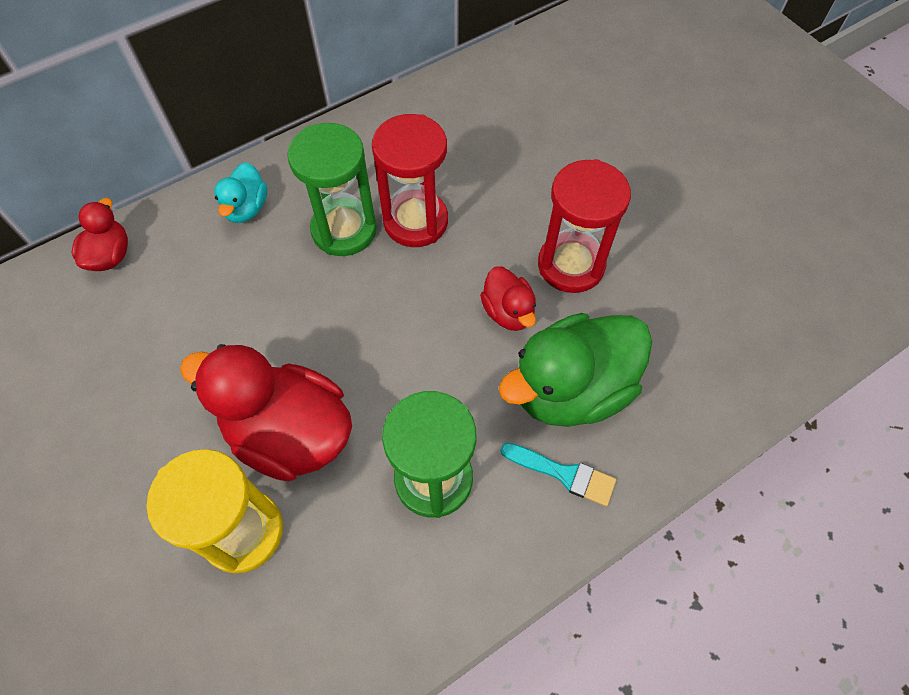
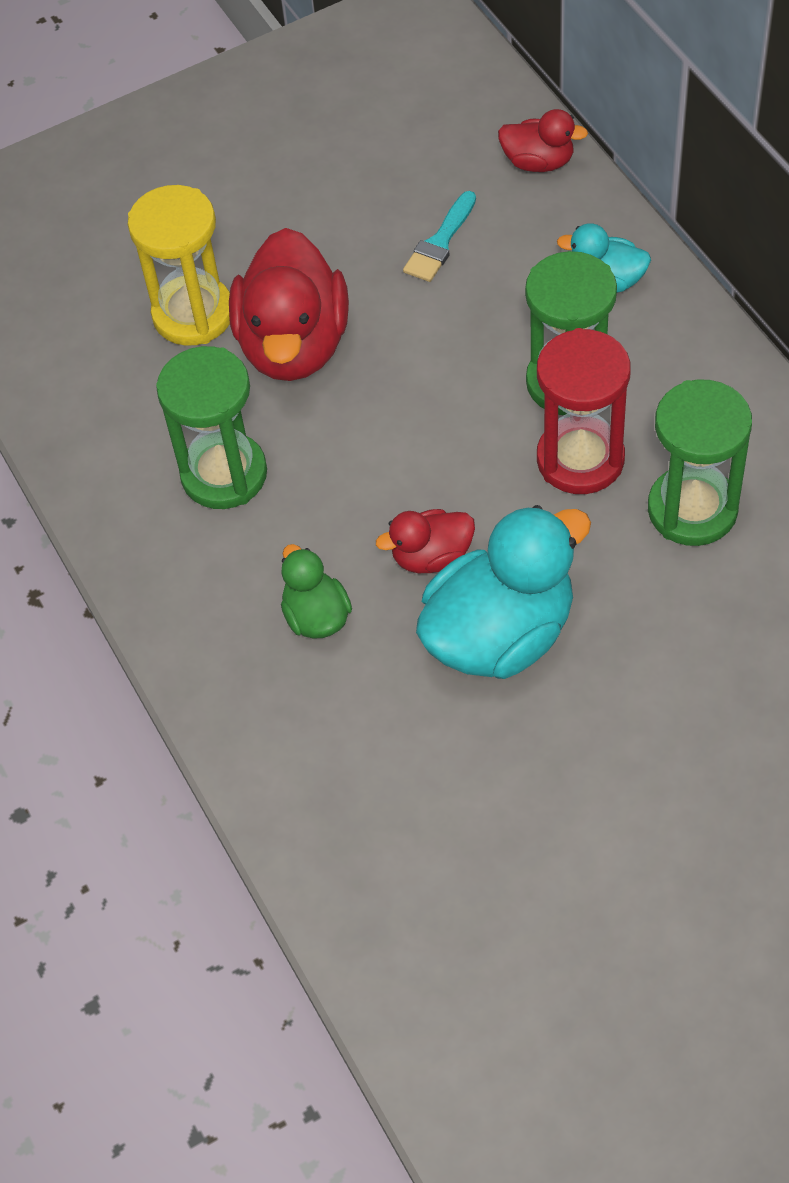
camera: 100 degrees right, 5 degrees down
(289, 433) = (294, 345): red duck -> red duck turned 150 degrees clockwise
(457, 159) = (692, 509): none -> green hourglass
(564, 474) = (212, 599): turquoise brush -> turquoise brush (440, 243)
(571, 265) = (500, 634): red hourglass -> turquoise duck
(571, 389) = (316, 616): green duck -> green duck, size x0.51

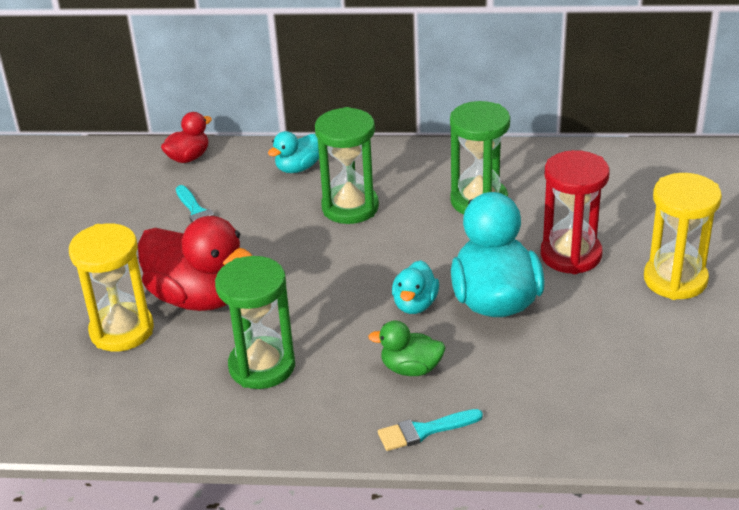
camera: 60 degrees left, 20 degrees down
(224, 685) = (424, 431): none -> turquoise brush
(431, 557) = (415, 304): red duck -> turquoise duck
(580, 459) = (406, 224): red hourglass -> red hourglass (571, 255)
(692, 817) = (675, 280): none -> yellow hourglass

